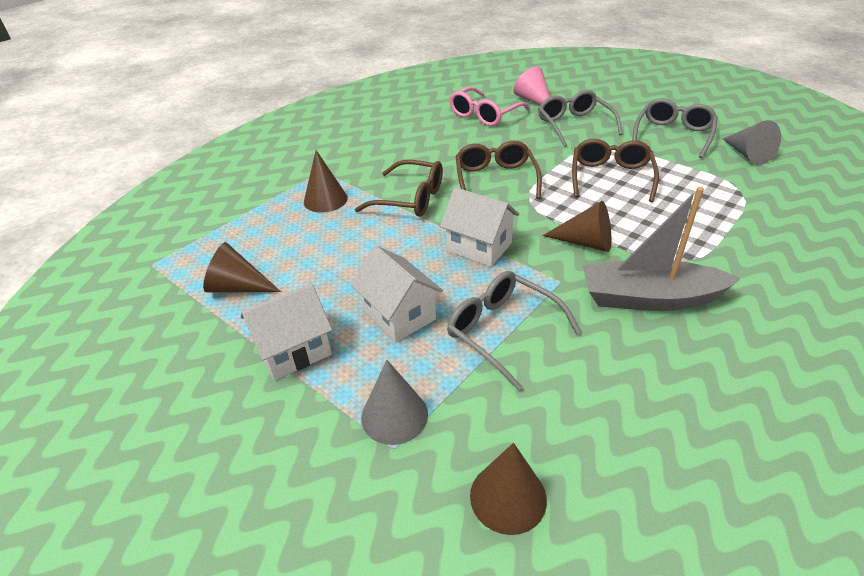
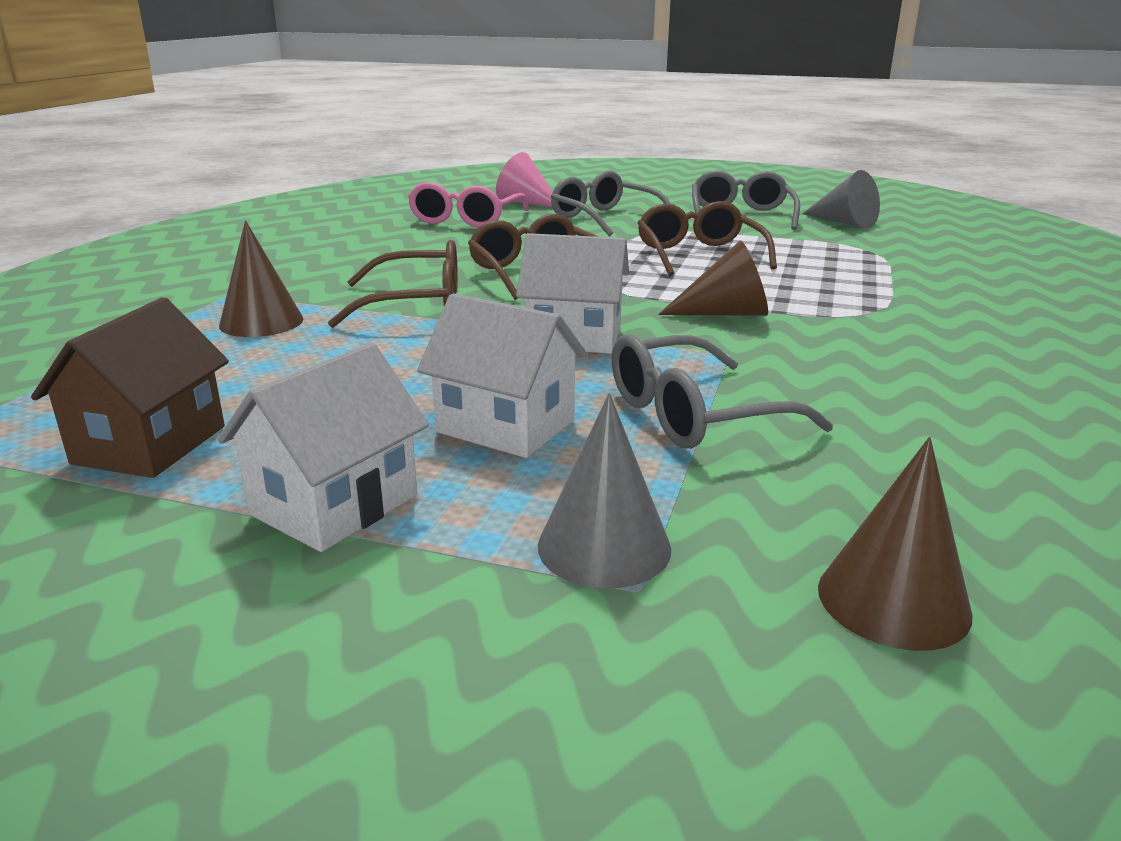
camera: 25 degrees left, 15 degrees down
(238, 287) = (150, 445): brown cone -> brown house
(502, 331) = (694, 414): grey glasses -> grey glasses turned 45 degrees counterclockwise
(649, 298) = (863, 350): grey boat -> none

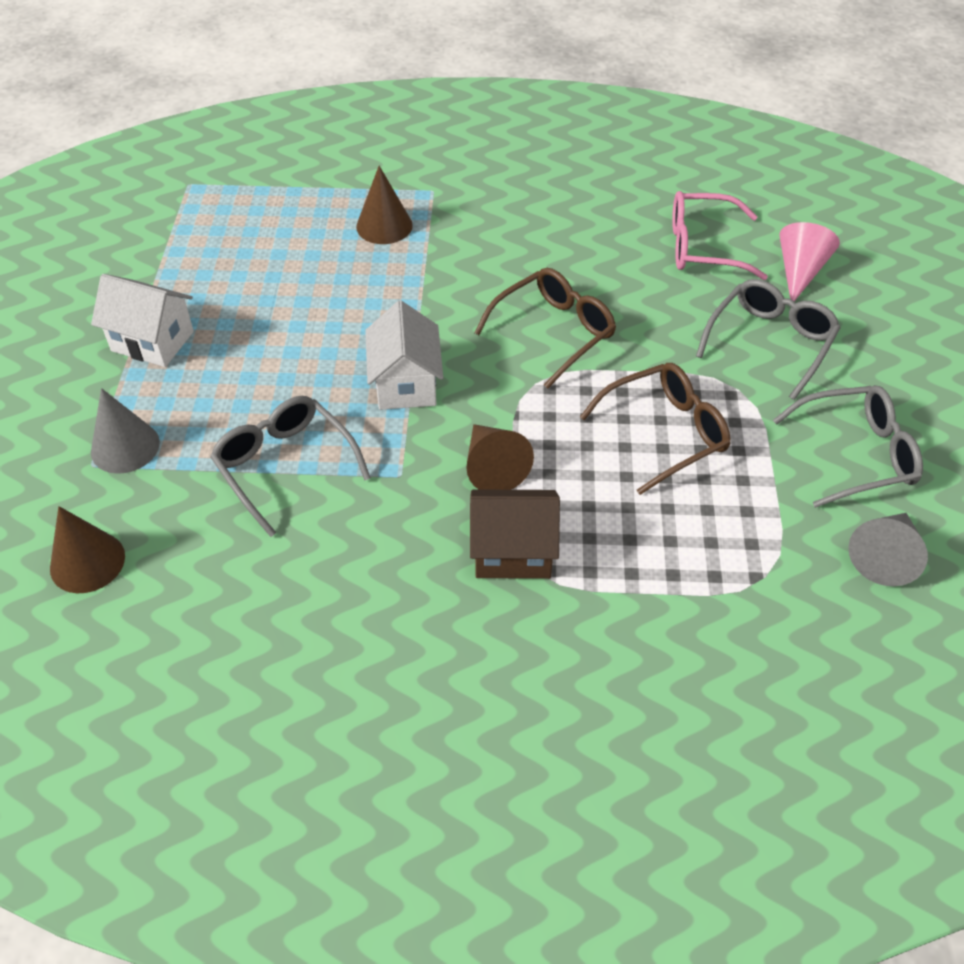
camera: 75 degrees right, 25 degrees up
(150, 445) = (203, 255): brown house -> brown house (512, 552)
(417, 304) = (446, 286): brown glasses -> none
(505, 426) = (250, 381): white house -> none

